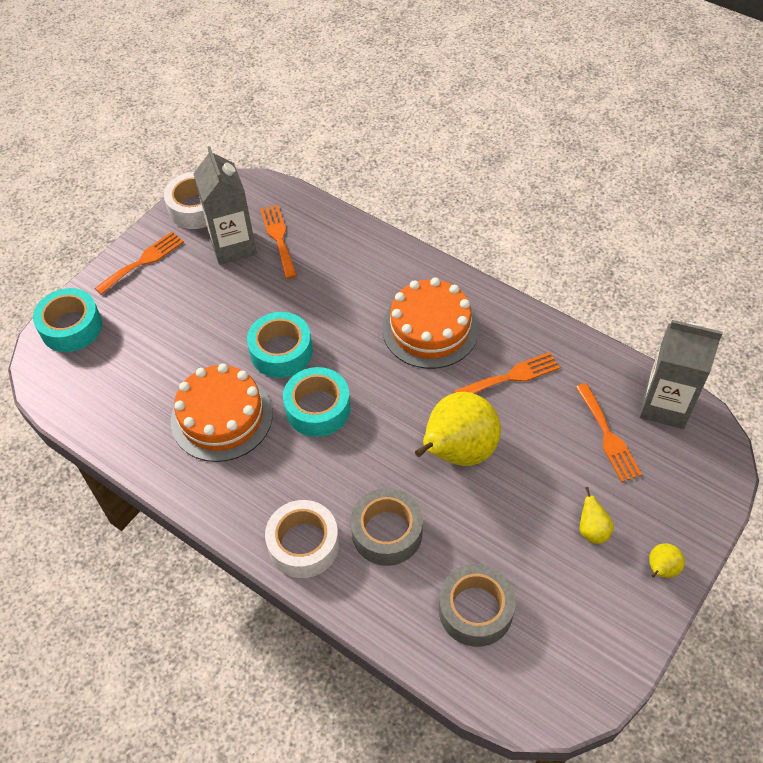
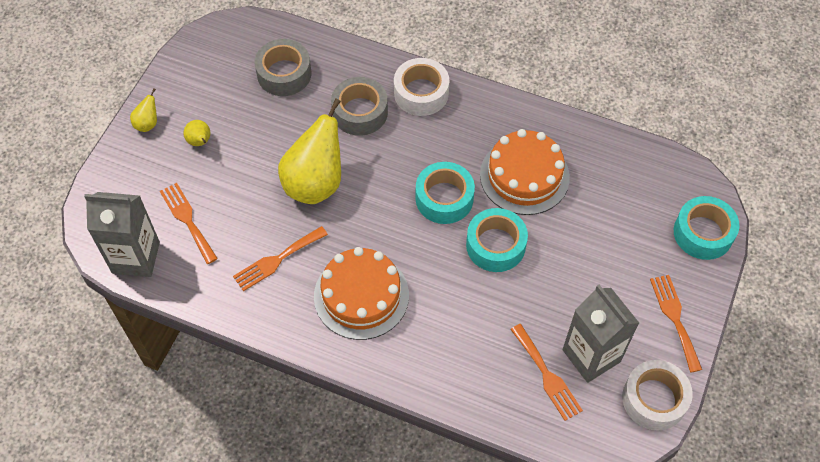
camera: 165 degrees right, 5 degrees up
(143, 261) = (675, 318): orange fork -> orange fork turned 135 degrees clockwise

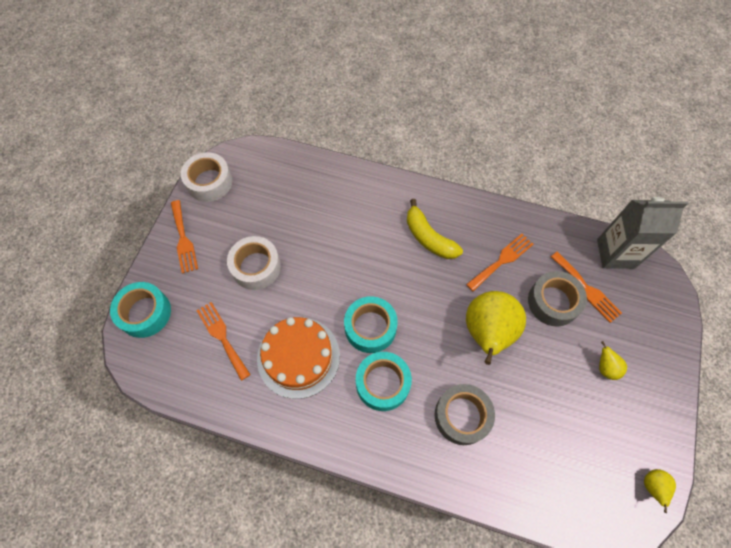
camera: 175 degrees right, 5 degrees up
(147, 124) = (663, 384): yellow pear -> yellow pear (652, 487)
(284, 74) = (550, 459): grey tape -> grey tape (553, 302)
(361, 295) = (428, 237): orange cake -> yellow banana
(421, 93) = (404, 446): white tape -> white tape (256, 267)
(495, 245) = (324, 287): turquoise tape -> turquoise tape (382, 383)
(546, 375) = (285, 192): orange fork -> orange fork (222, 337)
(591, 355) = (251, 207): grey carton -> none

